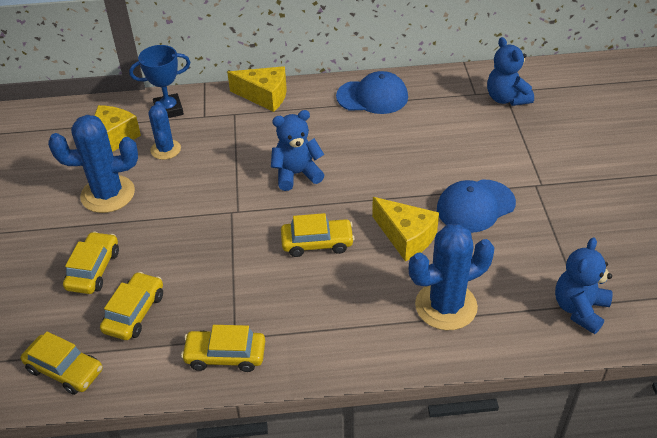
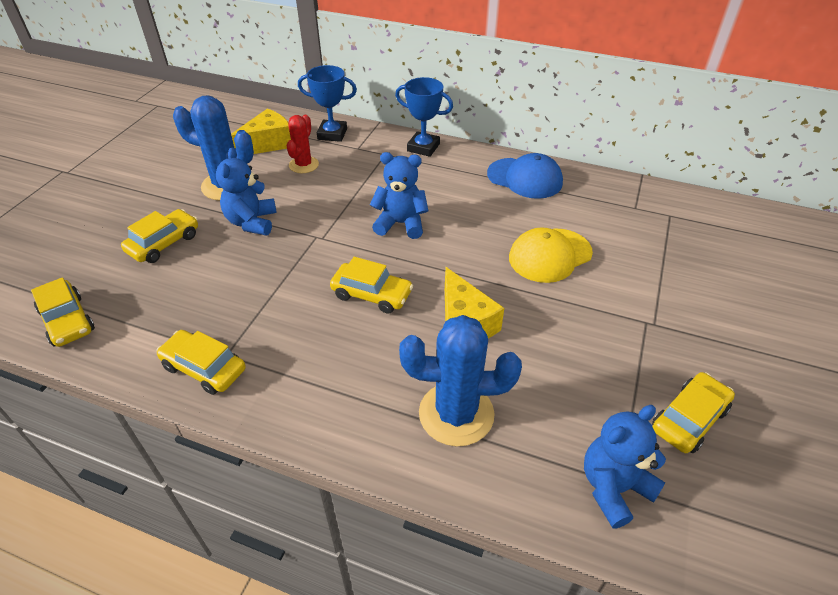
camera: 25 degrees right, 0 degrees up
(134, 312) = (163, 294): yellow car -> yellow car (689, 419)
(165, 149) = (304, 165): blue cactus -> red cactus
(264, 96) = (423, 147): yellow cheese -> blue trophy
(435, 158) = (550, 255): none -> yellow cap
(475, 206) = (561, 319): blue cap -> none
(506, 98) = (668, 222): blue teddy bear -> blue teddy bear (252, 222)

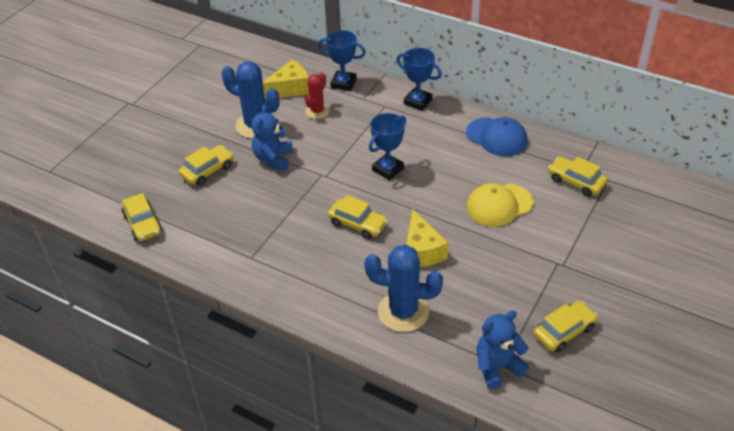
camera: 10 degrees right, 0 degrees up
(204, 368) = (236, 265): yellow car -> yellow car (576, 182)
(401, 224) = (388, 169): blue teddy bear -> blue trophy

